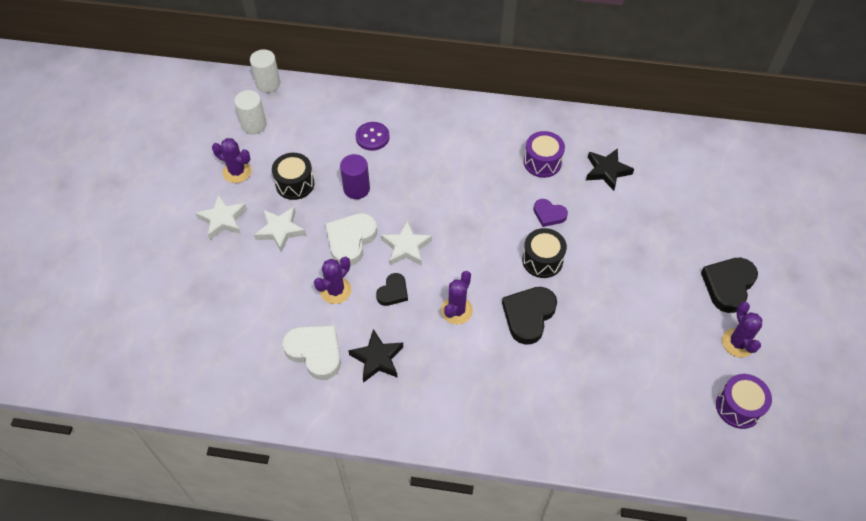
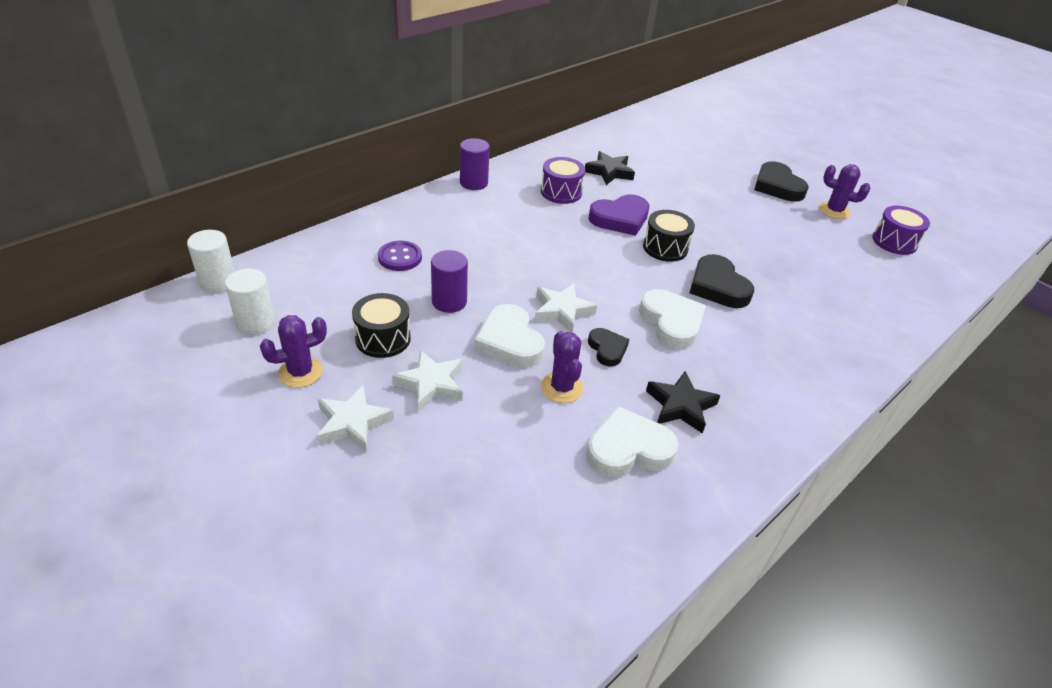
camera: 55 degrees left, 15 degrees down
(456, 310) = (671, 322): purple cactus -> white heart
(495, 112) = (473, 183): none -> purple cylinder
(549, 214) = (620, 219): purple heart -> purple heart, size x1.68

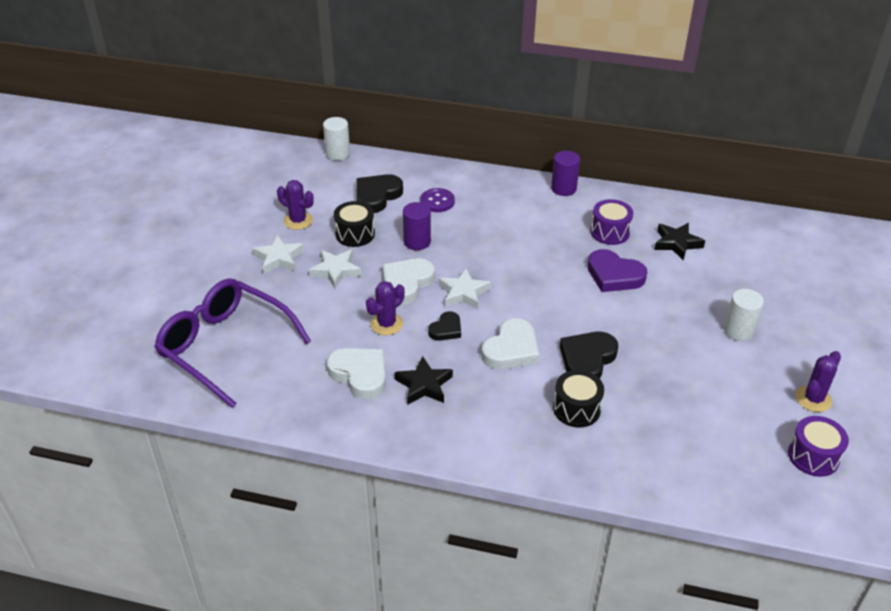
camera: 60 degrees right, 0 degrees up
(256, 323) = (319, 185): white cylinder -> white cylinder (738, 331)
(474, 559) = (225, 346): none -> purple glasses
(665, 248) = (605, 313): black drum -> black drum (576, 409)
(777, 186) = (803, 348): black heart -> black heart (377, 196)
(834, 211) = (813, 399): purple cactus -> purple cactus turned 45 degrees clockwise

